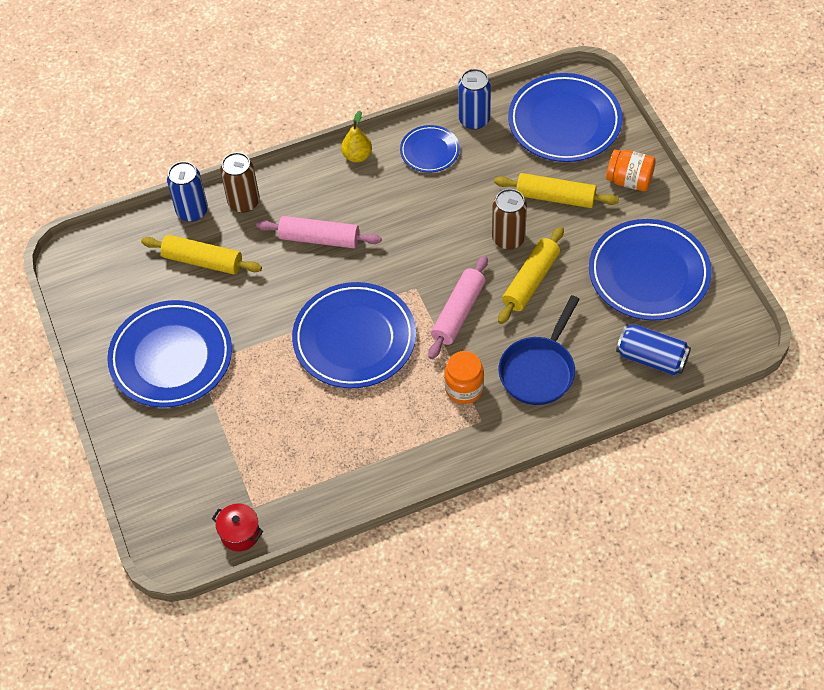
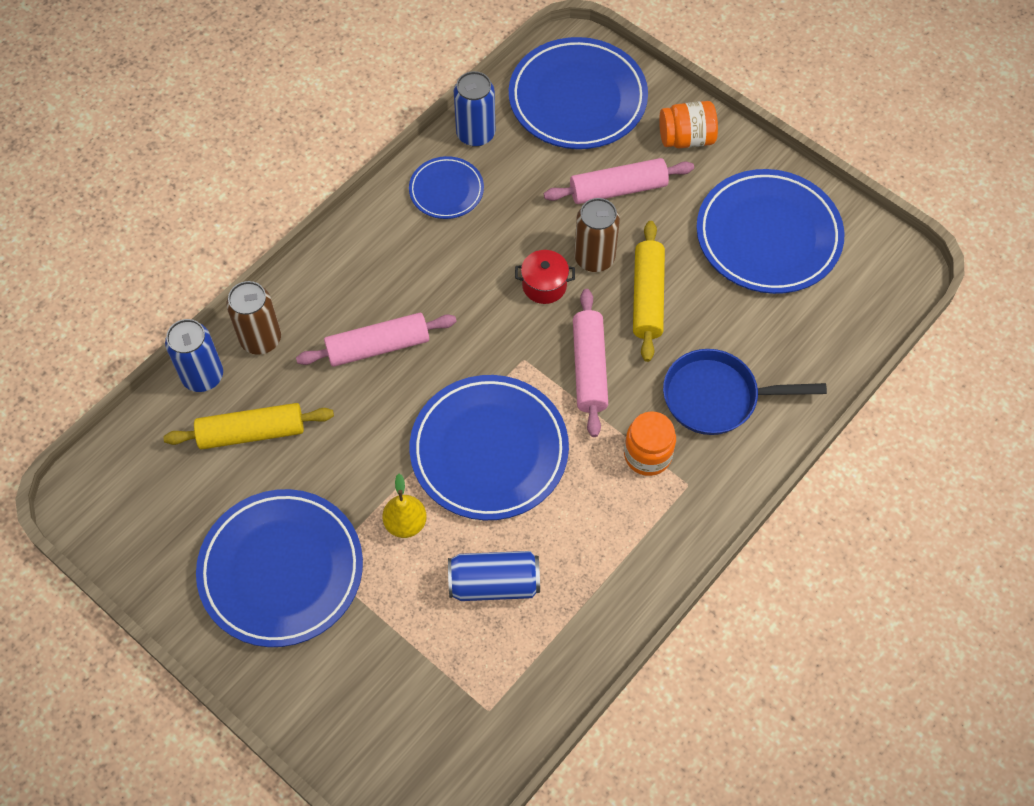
camera: 30 degrees left, 5 degrees up
(240, 534) = (492, 752): red pot -> red pot (544, 285)
(357, 156) = (365, 229): yellow pear -> yellow pear (405, 523)
(539, 370) = (717, 397): blue pan -> blue pan turned 90 degrees clockwise
(555, 197) = (618, 189): yellow rolling pin -> pink rolling pin
(651, 358) = (827, 331): blue can -> blue can (494, 583)

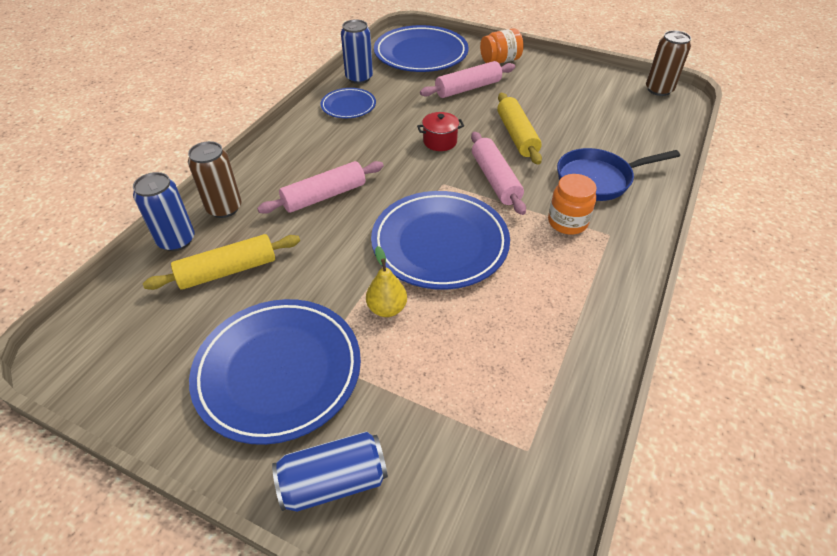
camera: 15 degrees left, 15 degrees down
(494, 583) = (485, 337): blue can -> blue can (333, 481)
(594, 258) = (469, 122): brown can -> brown can (659, 90)
(768, 236) = (580, 94): blue plate -> none

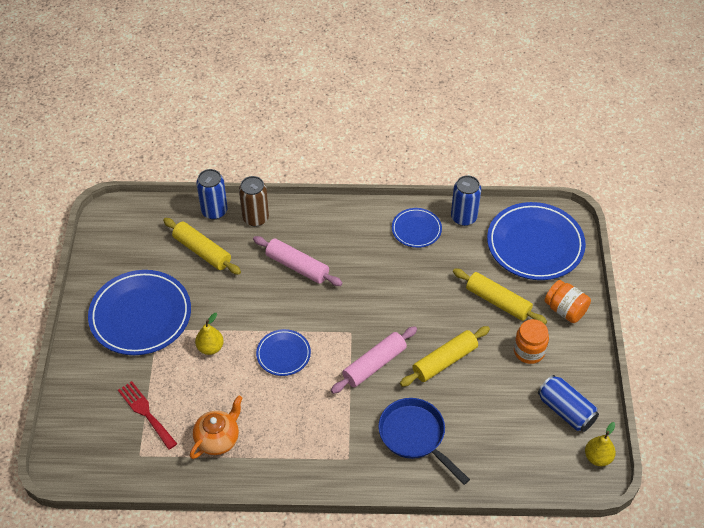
camera: 65 degrees right, 5 degrees up
(333, 481) = (86, 372): blue can -> blue can (566, 410)
(440, 141) = (403, 310): red pot -> none
(440, 243) = (283, 354): blue plate -> blue plate, size x0.52
(454, 418) = (146, 413): none -> red fork
(468, 88) = (498, 302): pink rolling pin -> yellow rolling pin
(537, 344) = (218, 439): none -> orange teapot
(567, 222) = (348, 427): orange jar -> orange jar (529, 351)
(659, 90) = (598, 457): brown can -> yellow pear

